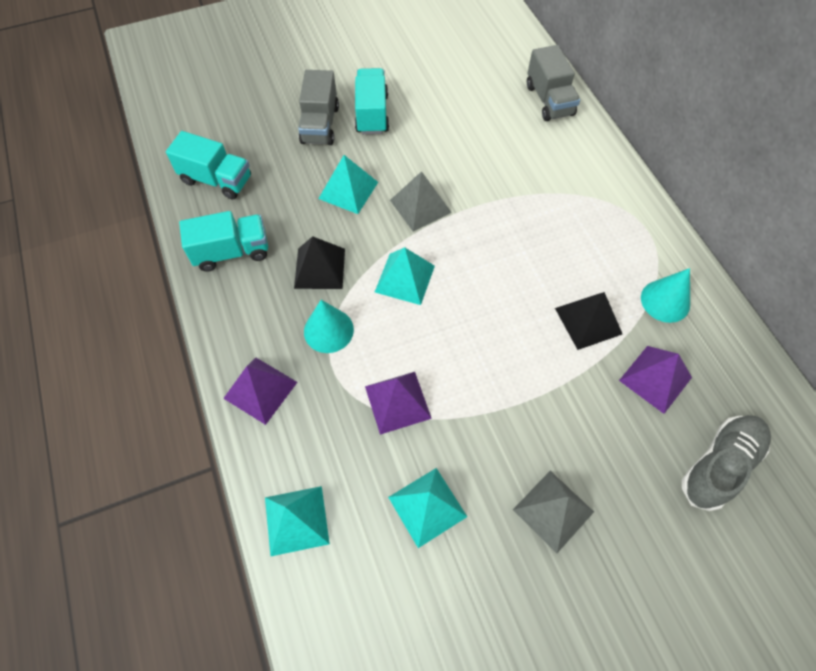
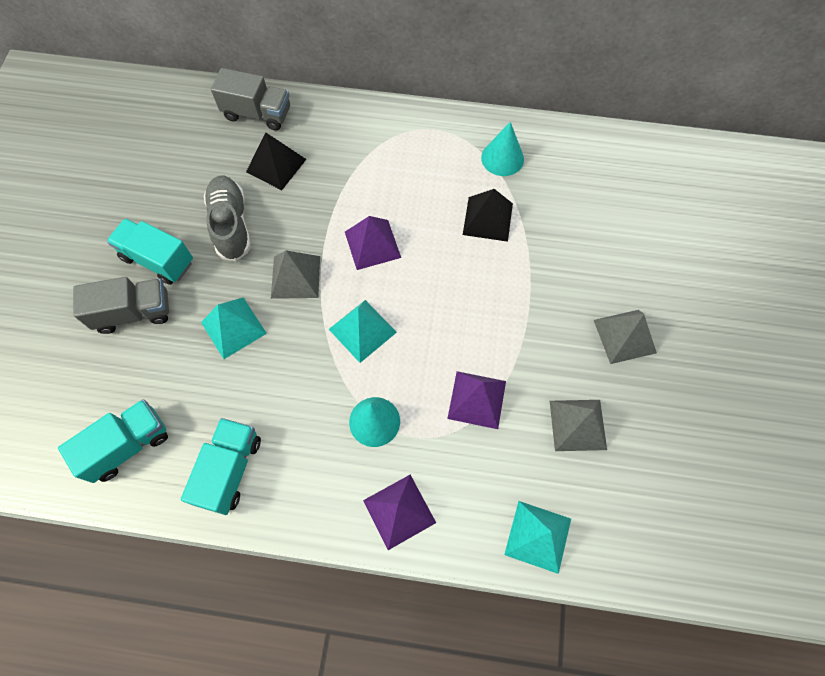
camera: 60 degrees left, 5 degrees up
(319, 268) = (304, 397): black pyramid -> black pyramid (276, 165)
(320, 125) = (134, 312): grey truck -> grey truck turned 45 degrees counterclockwise
(427, 506) = (577, 425): turquoise pyramid -> grey pyramid
(655, 379) = (560, 206): purple pyramid -> purple pyramid (372, 244)
(719, 465) = (644, 210): grey shoe -> grey shoe (231, 225)

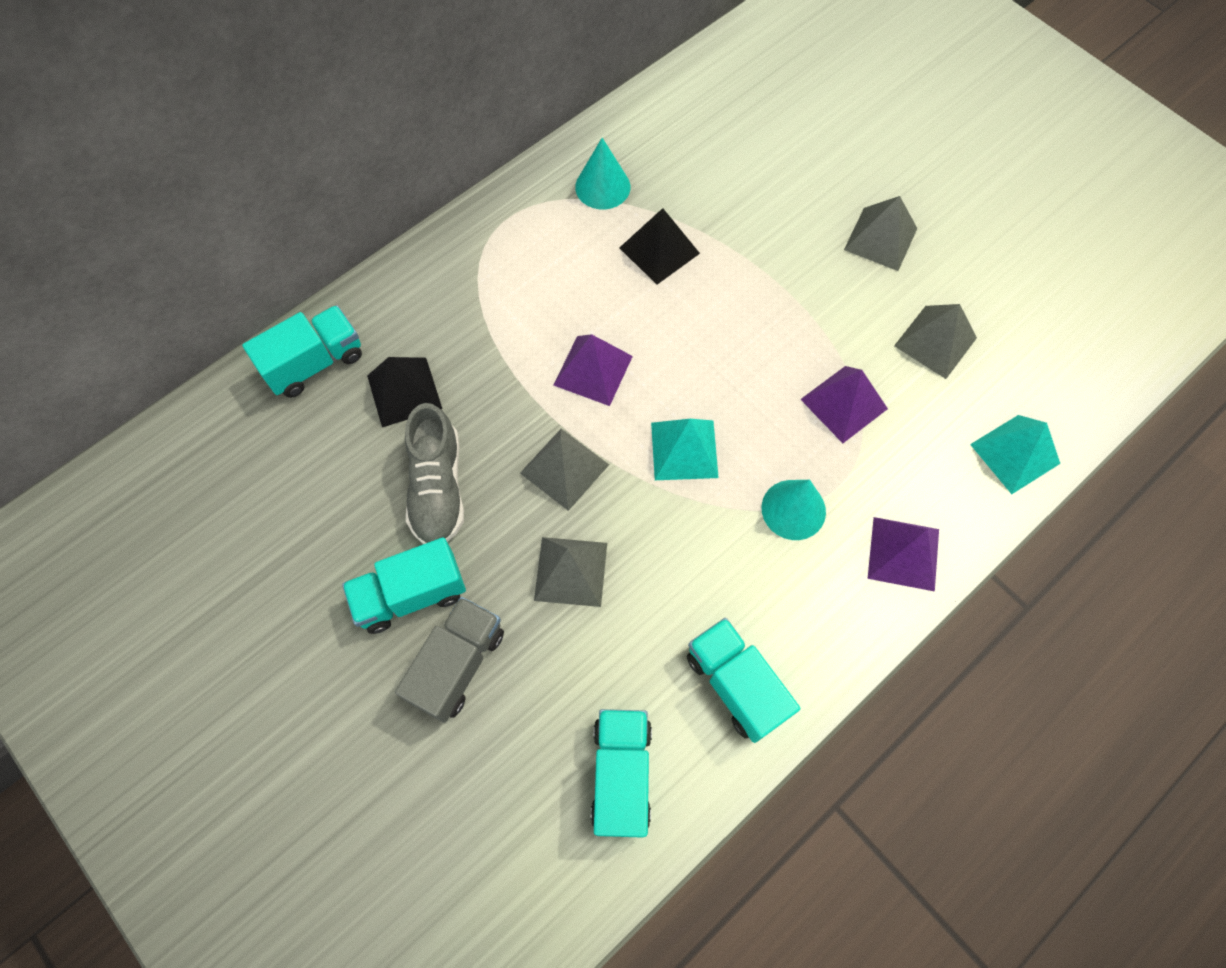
camera: 50 degrees left, 0 degrees up
(231, 225) = (438, 488): grey shoe -> grey shoe turned 120 degrees counterclockwise
(233, 327) = (571, 571): turquoise pyramid -> grey pyramid
(257, 114) = (315, 363): grey truck -> turquoise truck

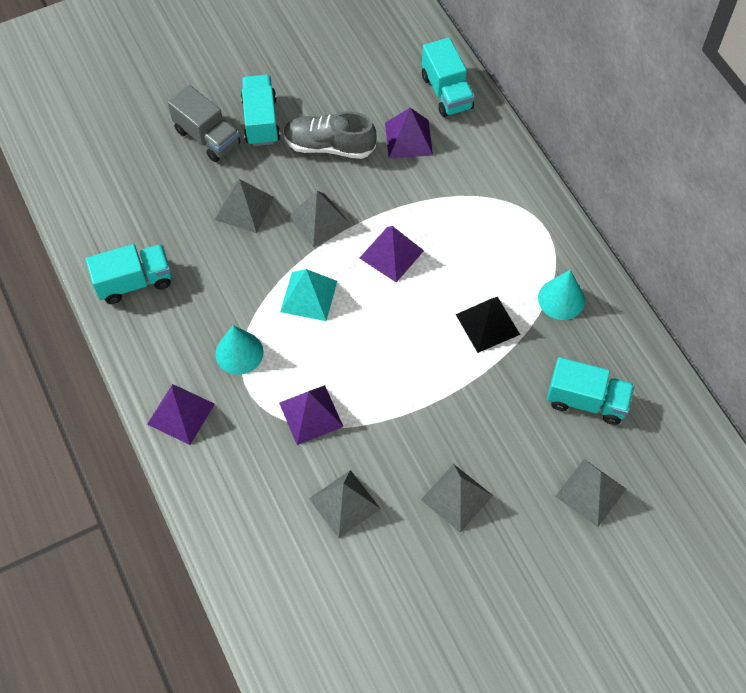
camera: 105 degrees right, 5 degrees down
(404, 392) = (408, 139): black pyramid -> purple pyramid
(621, 775) = (107, 207): turquoise truck -> turquoise truck (586, 400)
(824, 127) = (590, 492): none -> grey pyramid
(1015, 454) = (228, 524): turquoise pyramid -> none

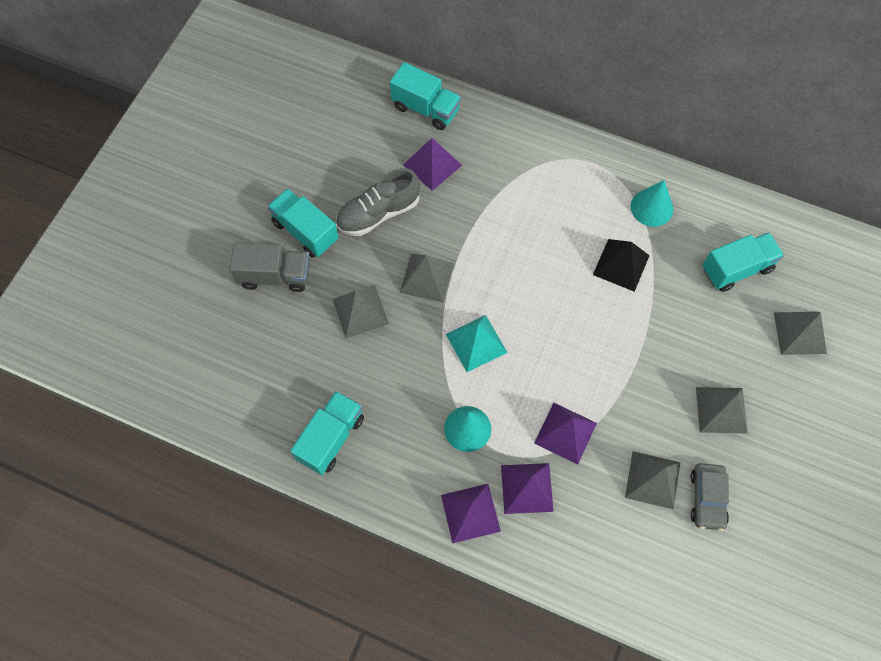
camera: 40 degrees left, 5 degrees up
(374, 553) = (707, 498): none -> grey car
(391, 254) = (505, 264): purple pyramid -> purple pyramid (527, 488)

